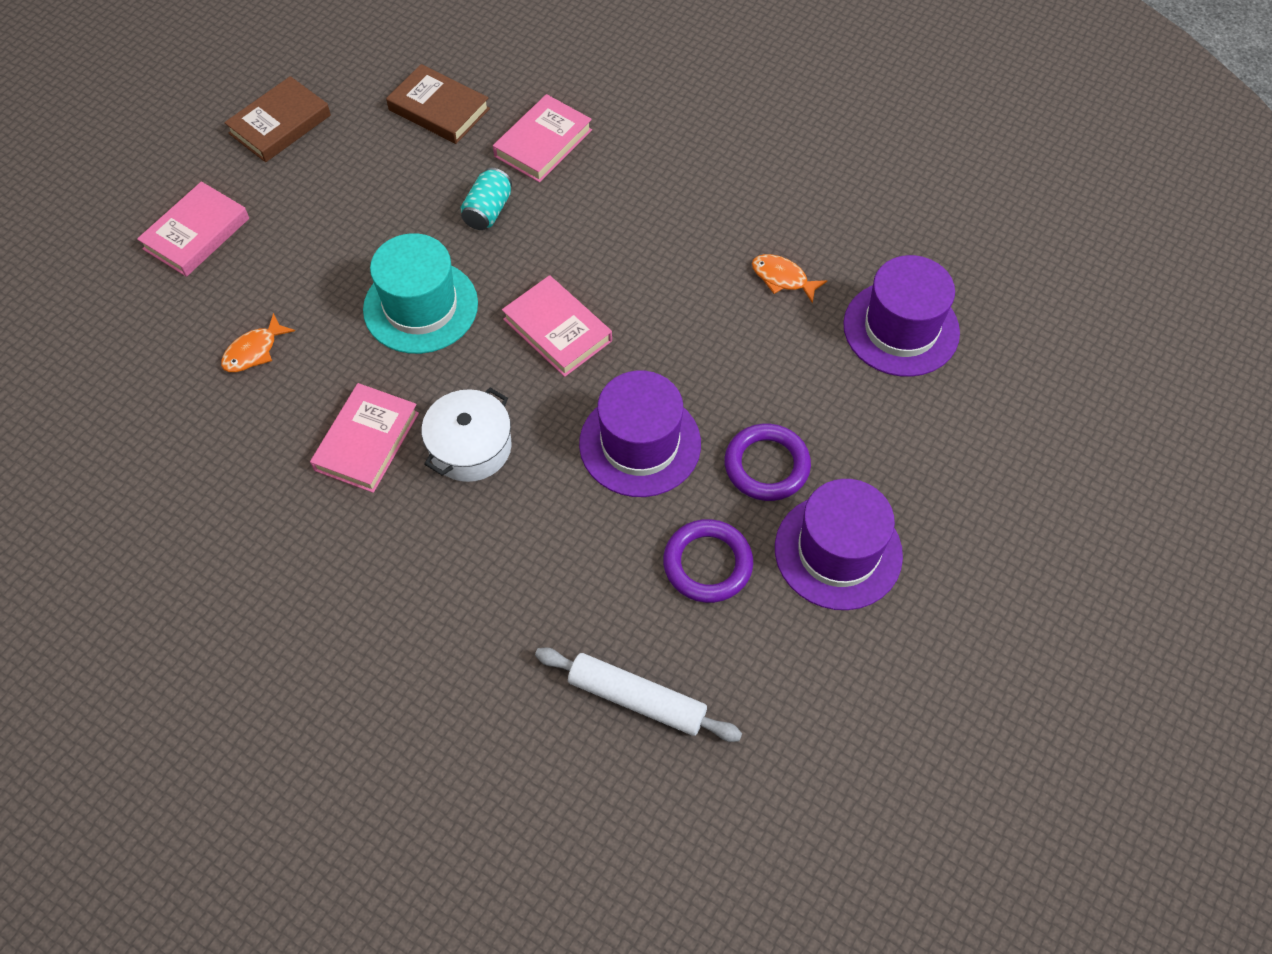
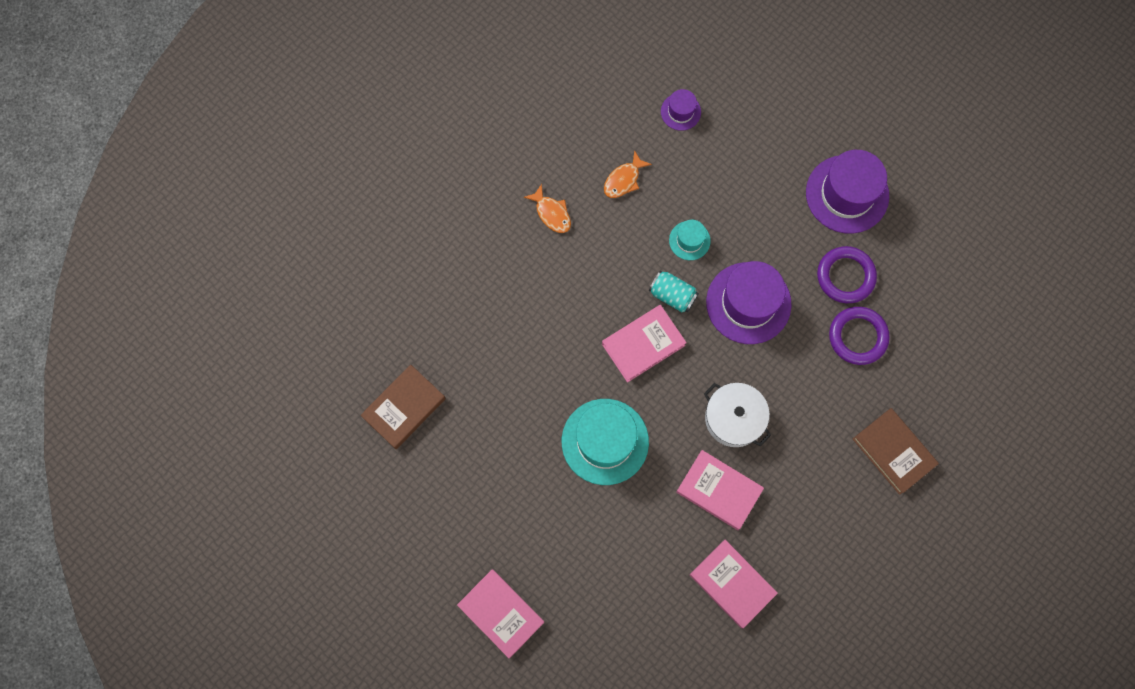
camera: 80 degrees left, 15 degrees up
(254, 351) = (625, 570): orange fish -> orange fish (551, 213)
(280, 124) = (394, 541): brown book -> brown book (893, 452)
(488, 211) = (520, 381): turquoise can -> turquoise can (672, 295)
(543, 143) = (458, 330): pink book -> pink book (732, 584)
(636, 699) = (933, 336): white rolling pin -> none
(715, 363) = (689, 240): none -> turquoise hat
(766, 465) = (777, 224): purple ring -> purple ring (858, 337)
(901, 328) = (680, 111): purple hat -> purple hat, size x0.49

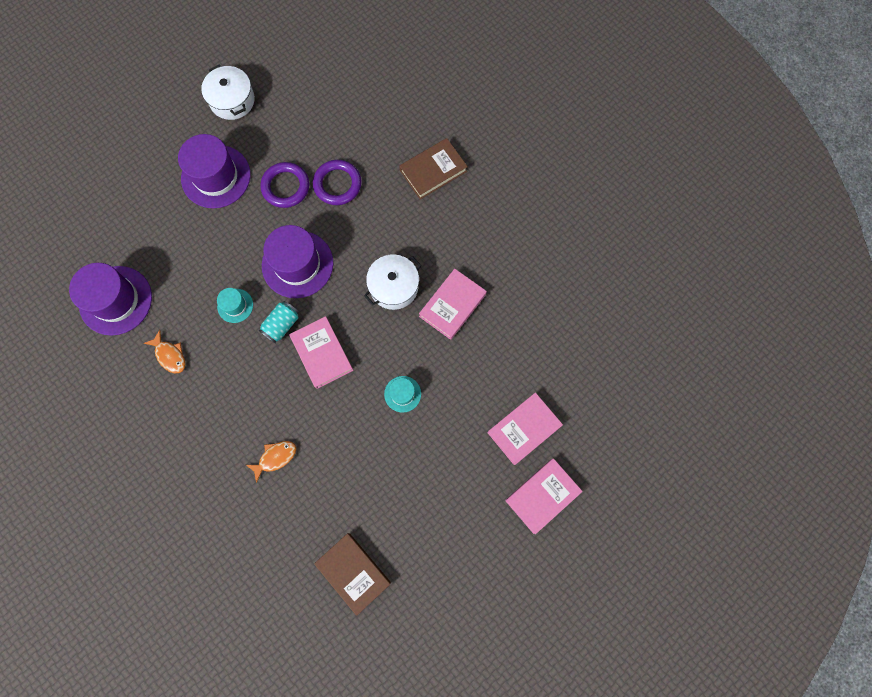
camera: 85 degrees left, 0 degrees up
(551, 213) = (190, 422): orange fish -> orange fish (275, 458)
(605, 441) = (402, 394): turquoise hat -> turquoise hat, size x0.49
(680, 111) = (115, 300): purple hat -> purple hat, size x2.03
(732, 584) = (528, 303): pink book -> pink book (524, 429)
(952, 197) = (232, 100): none -> white pot

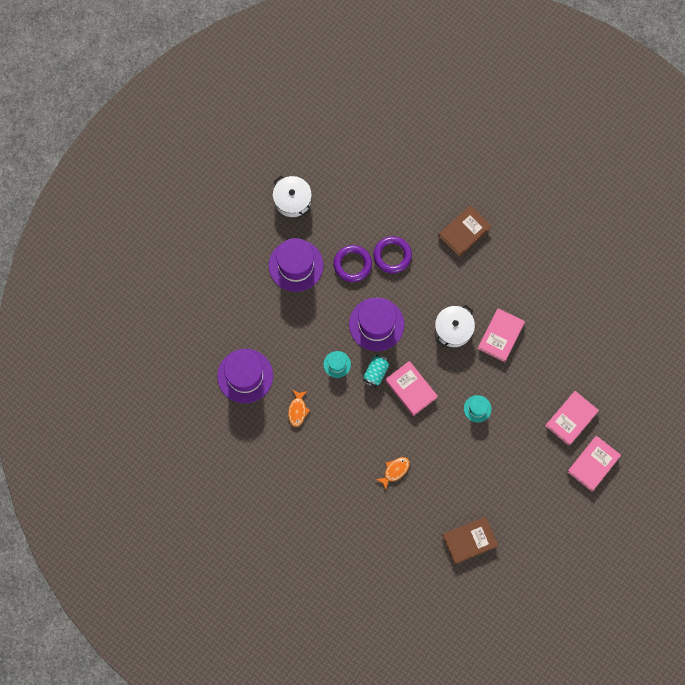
camera: 10 degrees left, 0 degrees up
(170, 355) = (297, 410): orange fish -> orange fish turned 60 degrees clockwise
(353, 572) = (469, 540): brown book -> brown book turned 60 degrees counterclockwise

